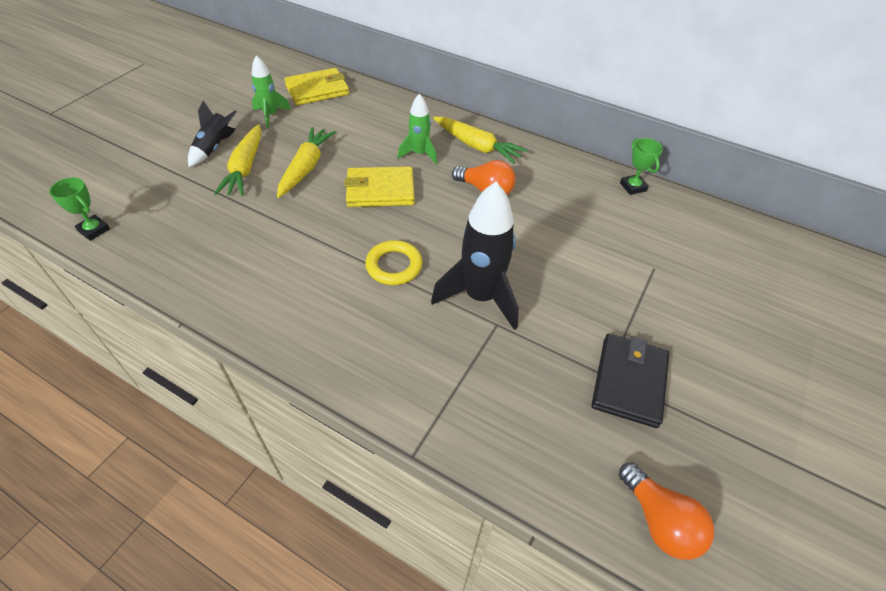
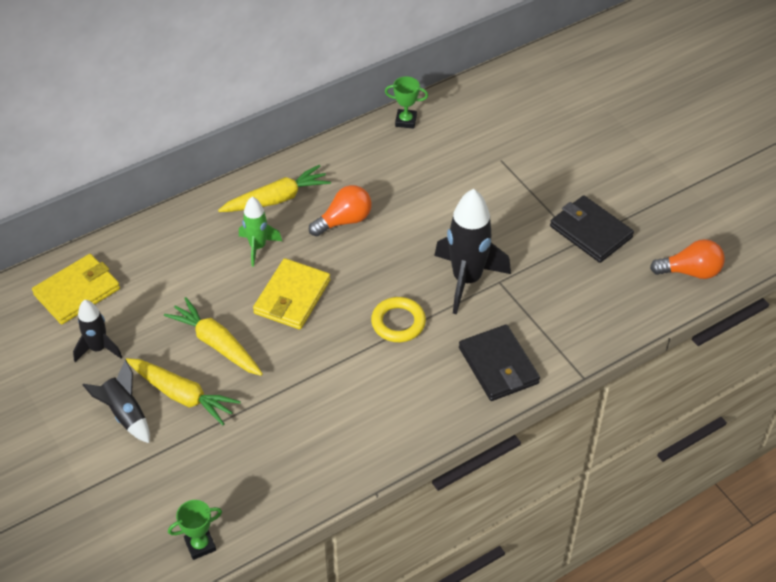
camera: 60 degrees left, 0 degrees up
(270, 115) = (98, 348): green rocket -> black rocket
(317, 90) = (77, 292): yellow wallet -> yellow wallet turned 45 degrees clockwise
(385, 364) = (498, 366): none -> black wallet

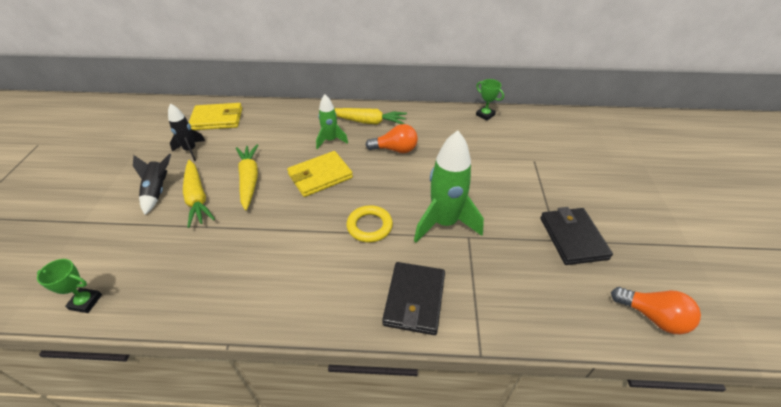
camera: 35 degrees right, 5 degrees down
(467, 280) = (444, 223): black rocket -> green rocket

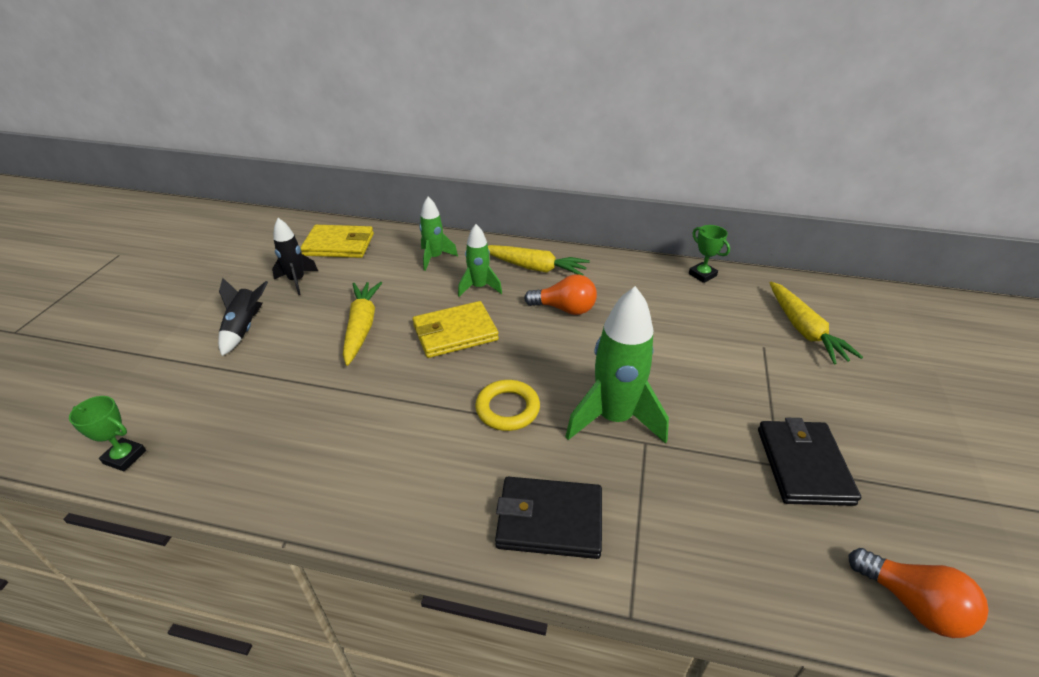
camera: 10 degrees right, 5 degrees down
(197, 198) = (291, 342): yellow carrot -> yellow carrot (804, 330)
(293, 122) = (434, 258): none -> green rocket
(414, 299) = (549, 520): black wallet -> black wallet turned 75 degrees clockwise

